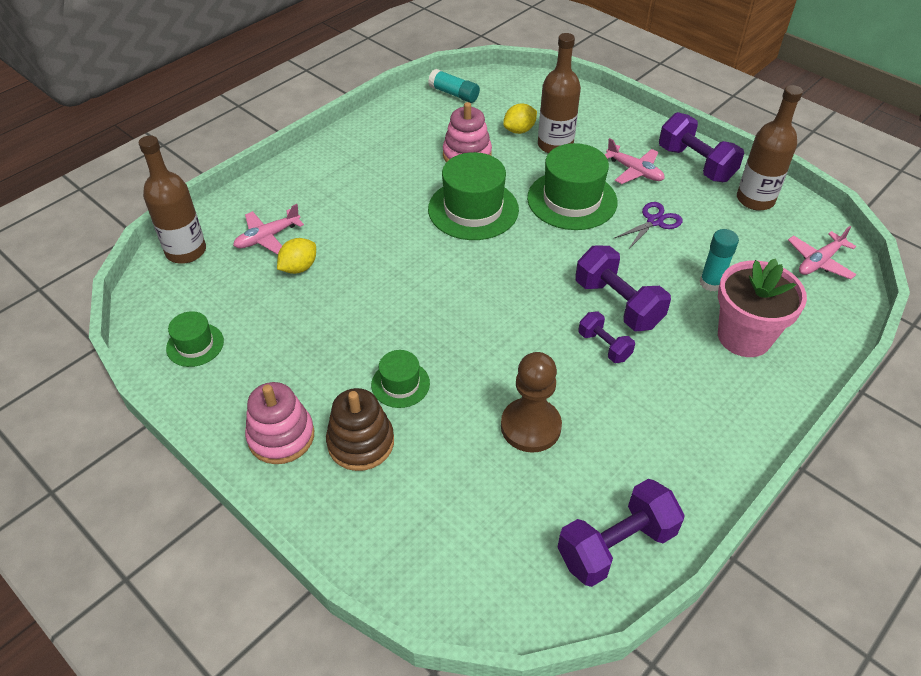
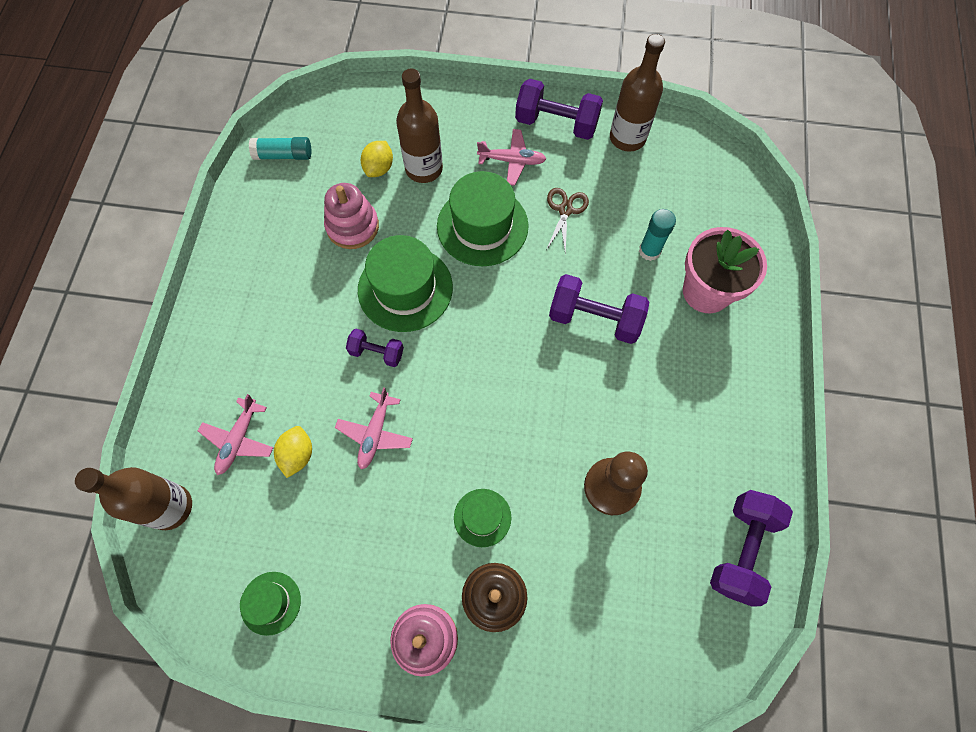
camera: 35 degrees left, 20 degrees up
(604, 346) = (612, 369): purple dumbbell -> purple dumbbell (377, 352)
(654, 221) = (565, 210): purple scissors -> brown scissors
(819, 262) = (713, 178): pink plane -> pink plane (375, 434)

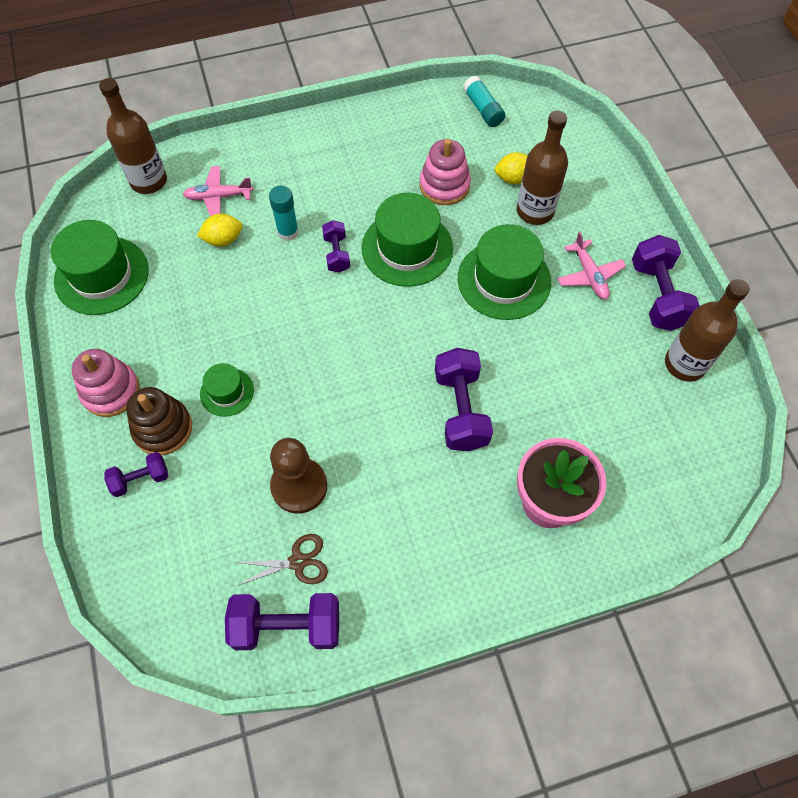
camera: 65 degrees right, 5 degrees down
(270, 603) = (101, 275): green hat -> green hat, size x1.87
(375, 434) = (265, 284): pink plane -> none
(541, 639) = (141, 479): none -> purple dumbbell
(565, 210) = (563, 340): brown scissors -> brown scissors (297, 562)
(649, 251) = (564, 432): turquoise glue stick -> turquoise glue stick (288, 232)

